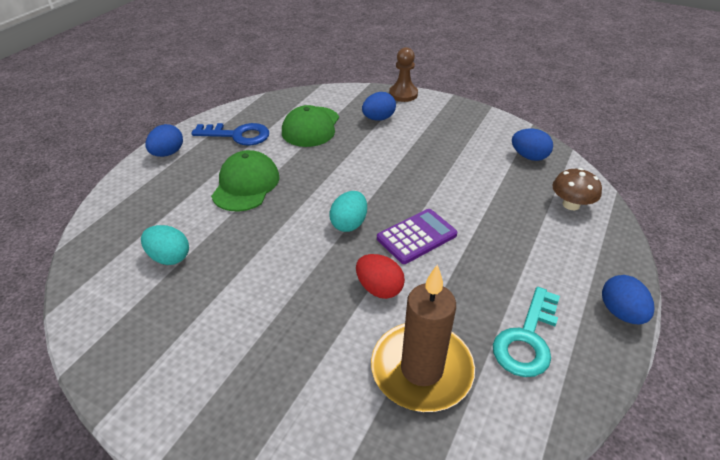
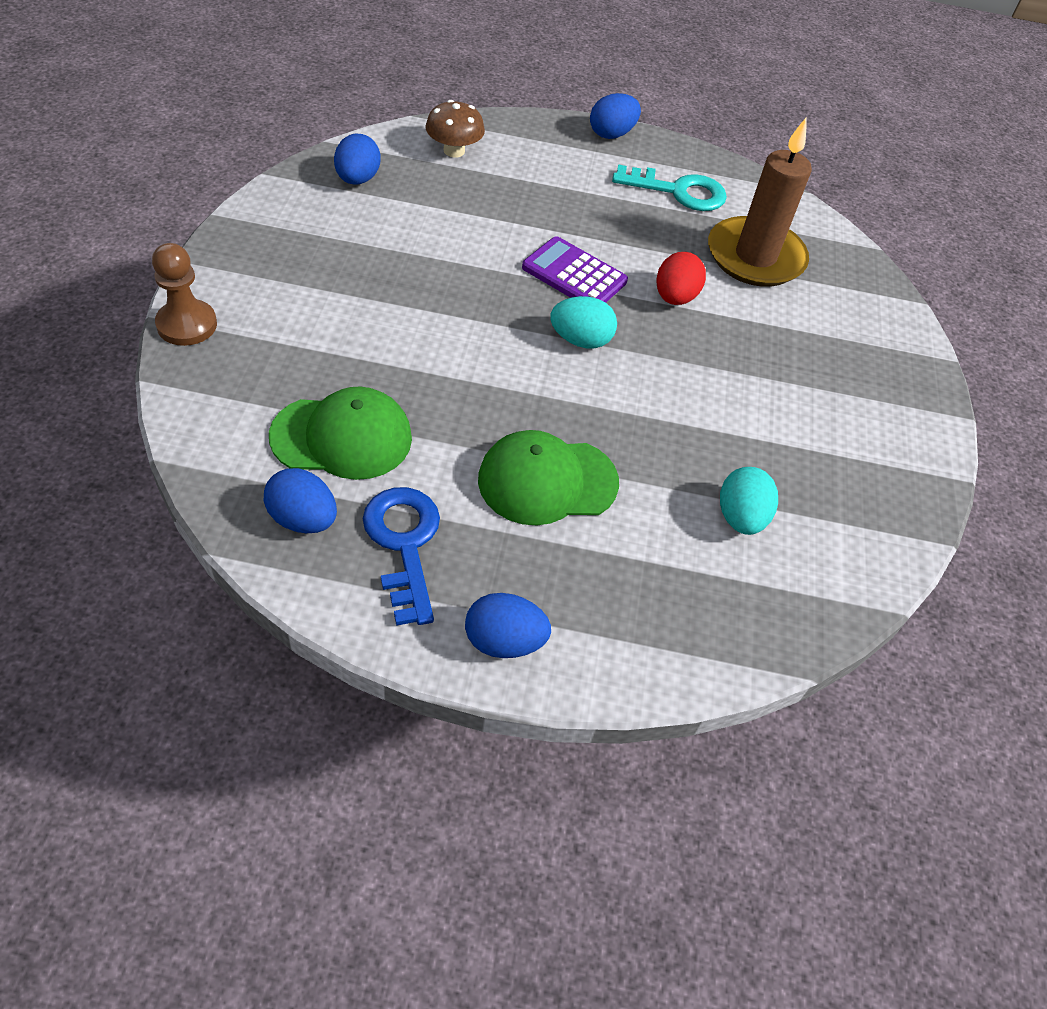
camera: 115 degrees left, 10 degrees up
(378, 118) = (288, 347): blue egg -> blue egg (303, 519)

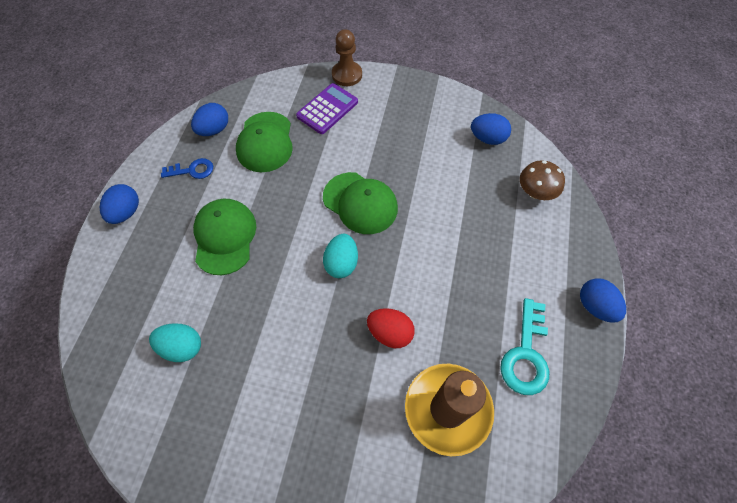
camera: 100 degrees right, 10 degrees up
(404, 543) = (192, 170): blue key -> blue key, size x0.62
(475, 317) = (360, 203): none -> green cap
(574, 275) = (408, 264): purple calculator -> purple calculator (327, 109)

